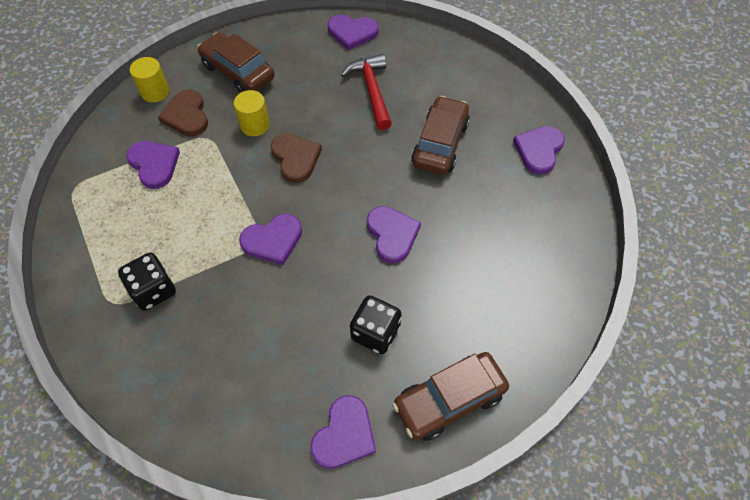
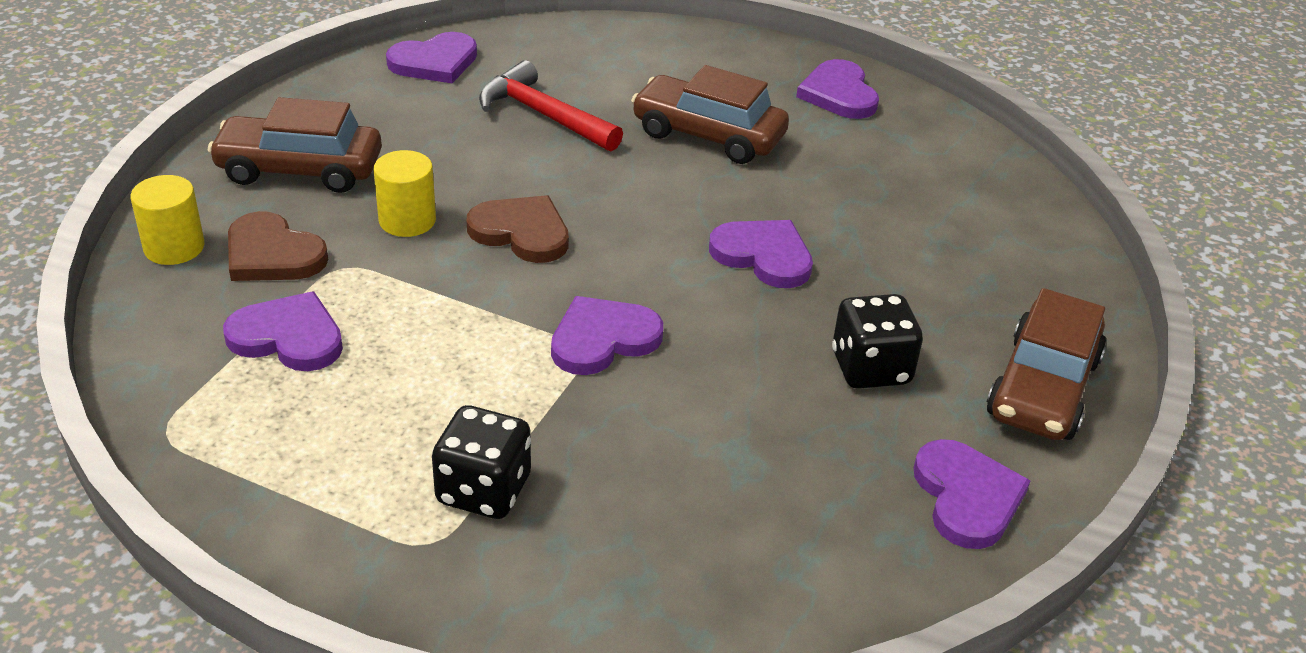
camera: 40 degrees left, 20 degrees down
(273, 240) = (603, 339): purple heart -> purple heart turned 150 degrees counterclockwise
(440, 144) = (708, 135): brown car -> brown car turned 45 degrees counterclockwise

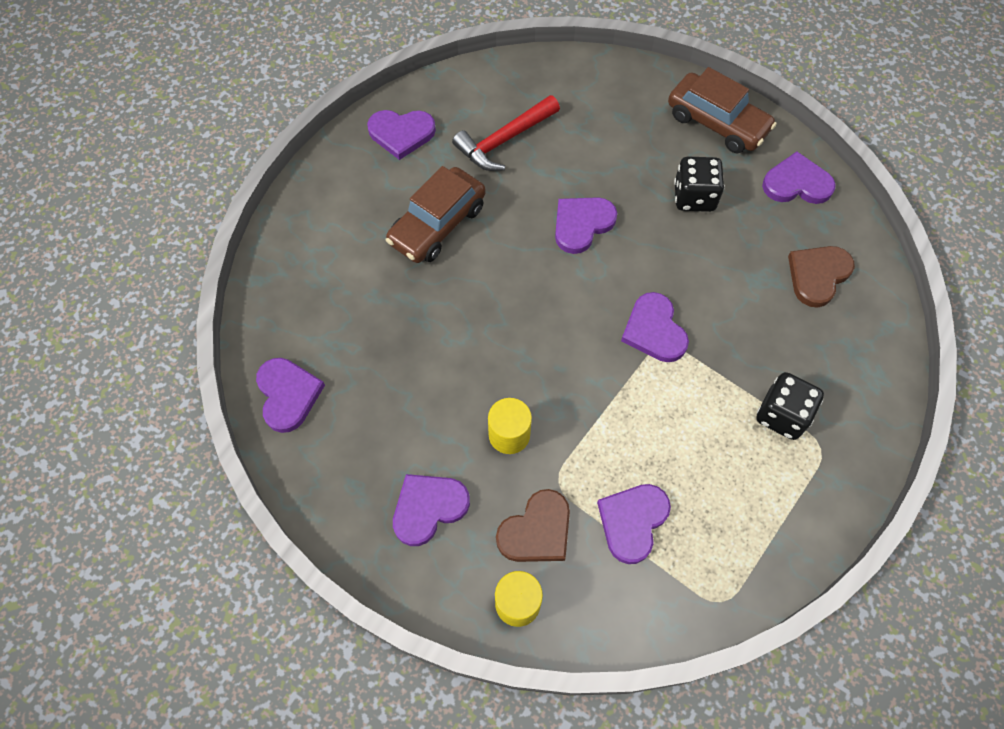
camera: 75 degrees left, 25 degrees up
(300, 169) = (428, 508): brown car -> purple heart
(521, 232) = (535, 361): brown heart -> brown heart (817, 275)
(544, 115) = (387, 325): red hammer -> red hammer (504, 140)

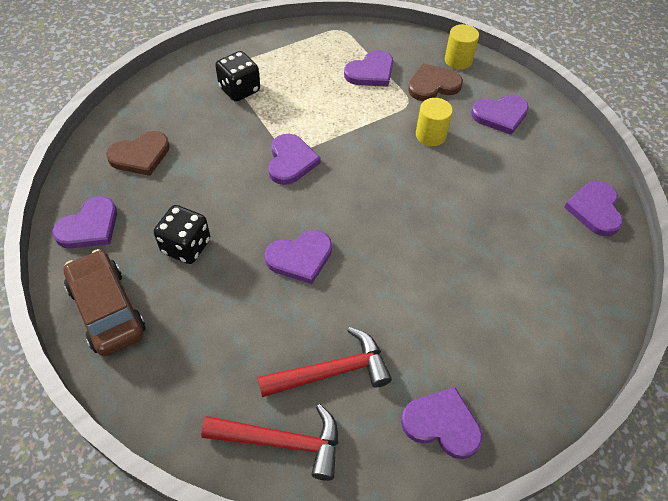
camera: 160 degrees left, 10 degrees down
(437, 224) = (434, 304): brown car -> none
(518, 84) = (282, 442): none -> red hammer
(796, 183) = (89, 226): purple heart -> purple heart turned 75 degrees counterclockwise

